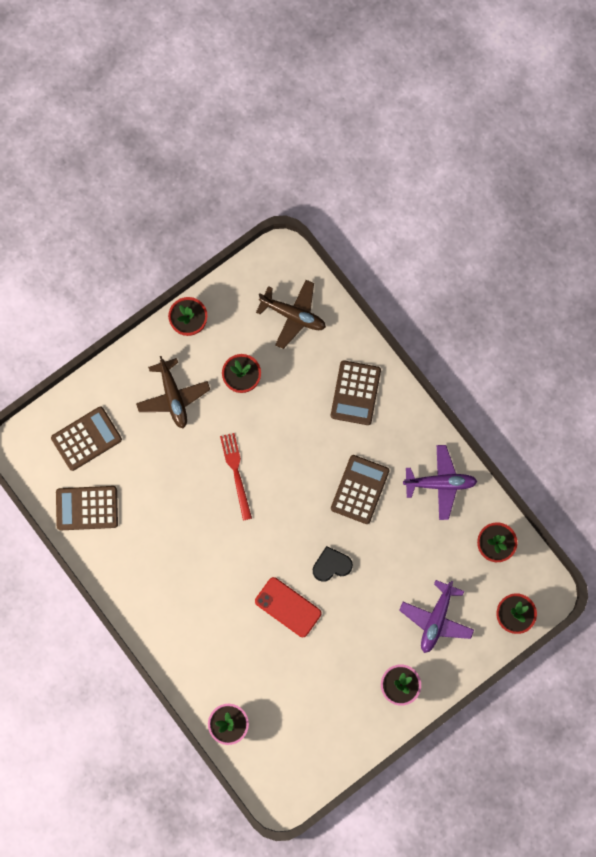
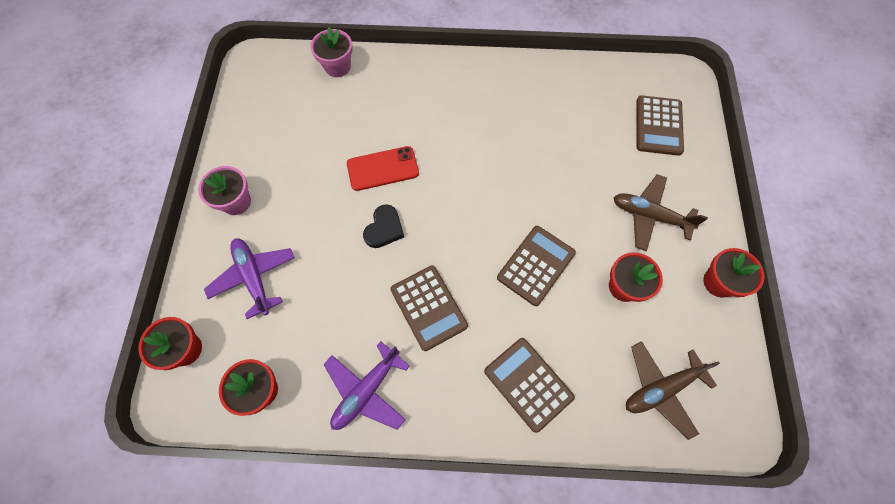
camera: 130 degrees right, 10 degrees down
(87, 508) = (595, 88): brown calculator -> brown calculator (536, 265)
(236, 473) = (534, 215): red fork -> none

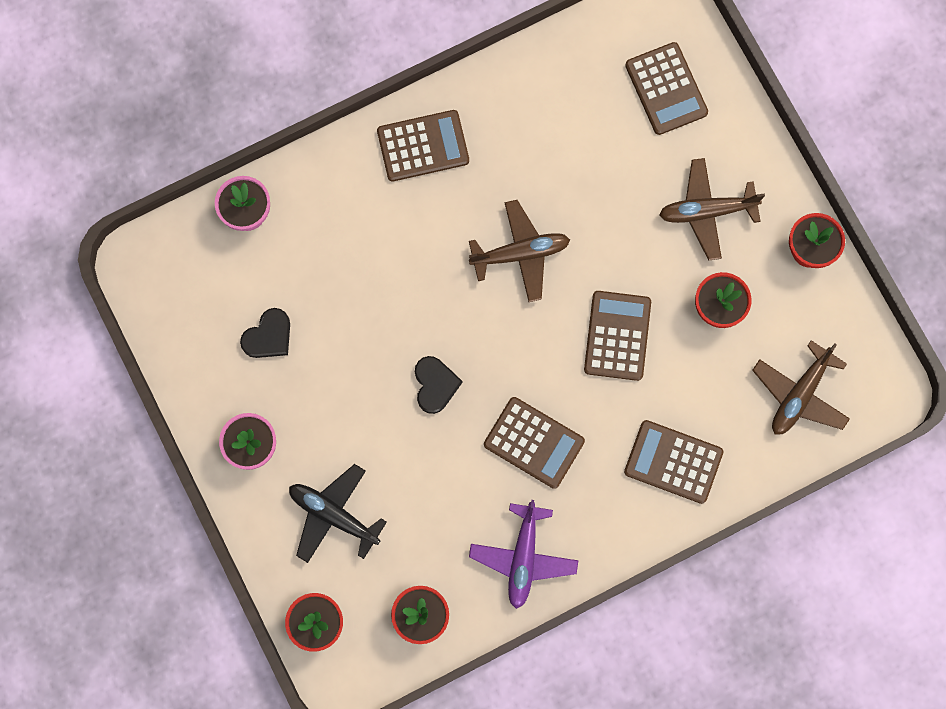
camera: 30 degrees left, 10 degrees up
(254, 277) = (333, 515): purple plane -> black plane
(297, 141) = (268, 336): none -> black heart
(382, 168) = (388, 316): red phone -> none
(472, 82) = (423, 146): none -> brown calculator
(497, 176) = (520, 253): none -> brown plane

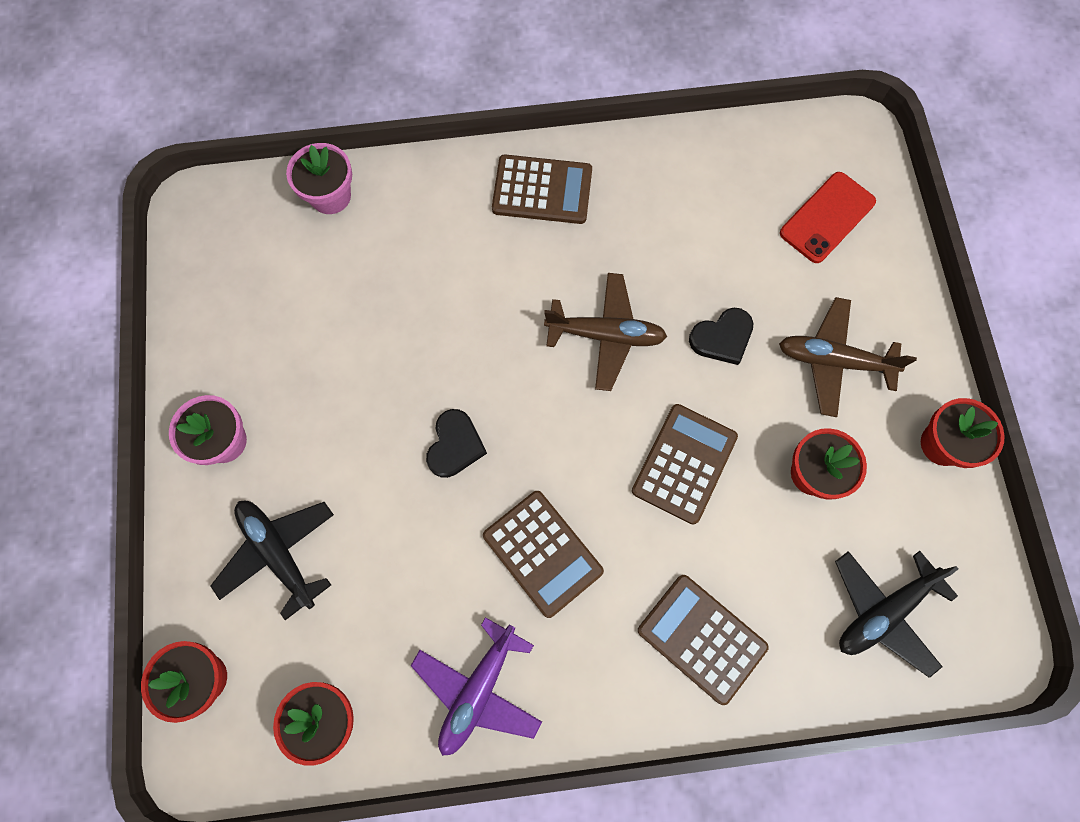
camera: 20 degrees right, 5 degrees down
(268, 336) = (295, 328): black heart -> black heart (722, 338)
(666, 89) = (827, 218): brown calculator -> red phone
(799, 394) = (883, 612): brown plane -> black plane

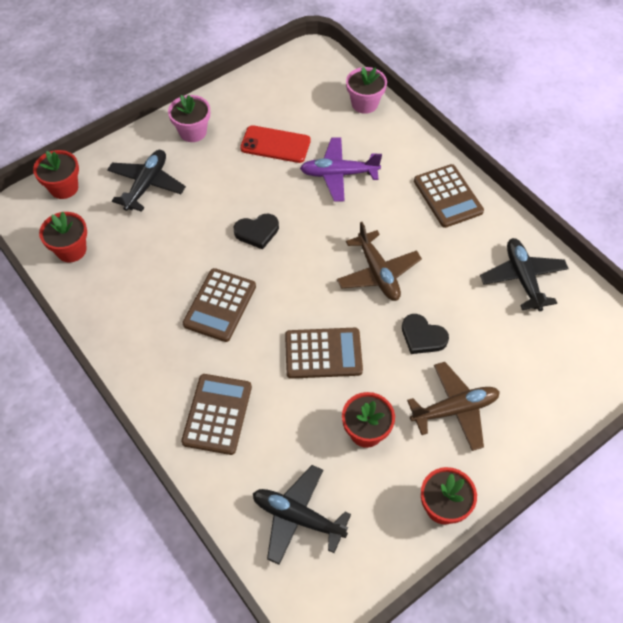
camera: 60 degrees right, 15 degrees down
(478, 690) = (122, 311): purple plane -> purple plane (338, 174)
(705, 184) = (522, 278): none -> black plane
(827, 218) = (557, 360): red phone -> red phone (275, 145)
(833, 361) = (454, 409): brown plane -> brown plane turned 90 degrees clockwise

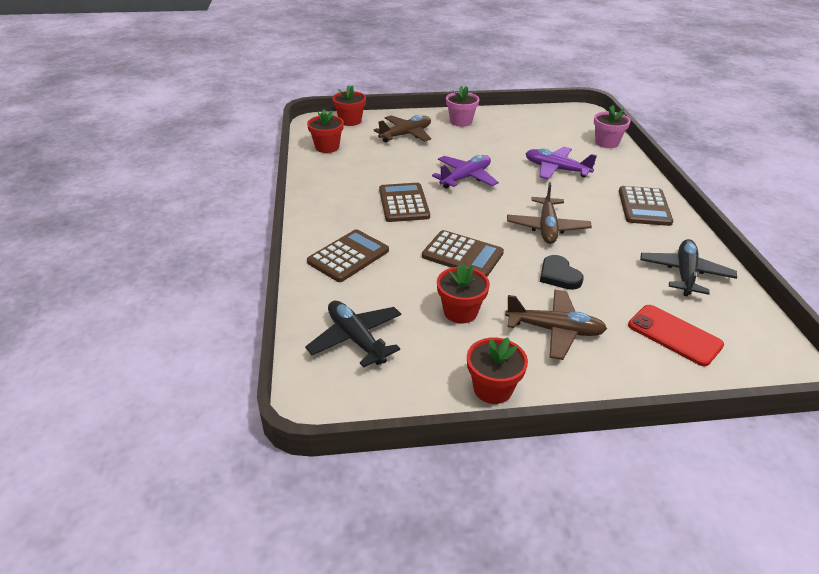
camera: 30 degrees right, 20 degrees down
(147, 185) = (406, 135): black plane -> brown plane
(220, 305) = (404, 203): brown calculator -> brown calculator turned 120 degrees clockwise
(257, 232) = (465, 178): black heart -> purple plane
(275, 145) = (517, 143): red phone -> red phone (674, 335)

